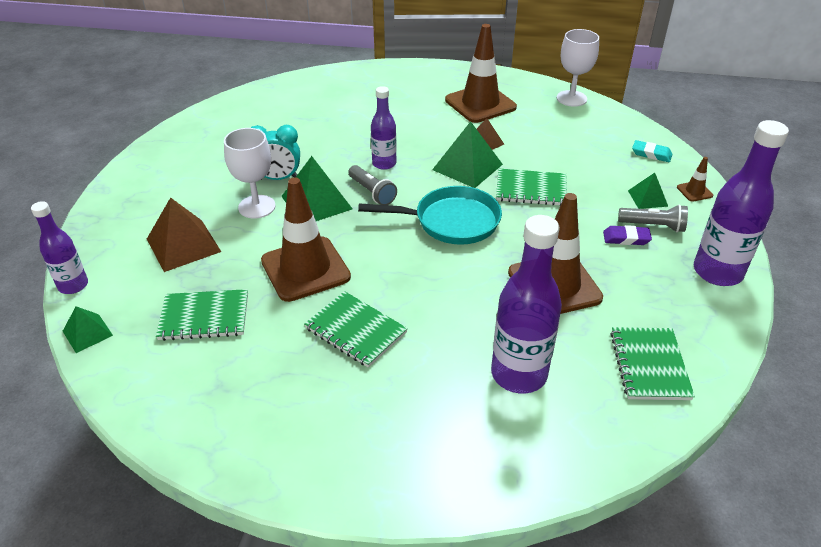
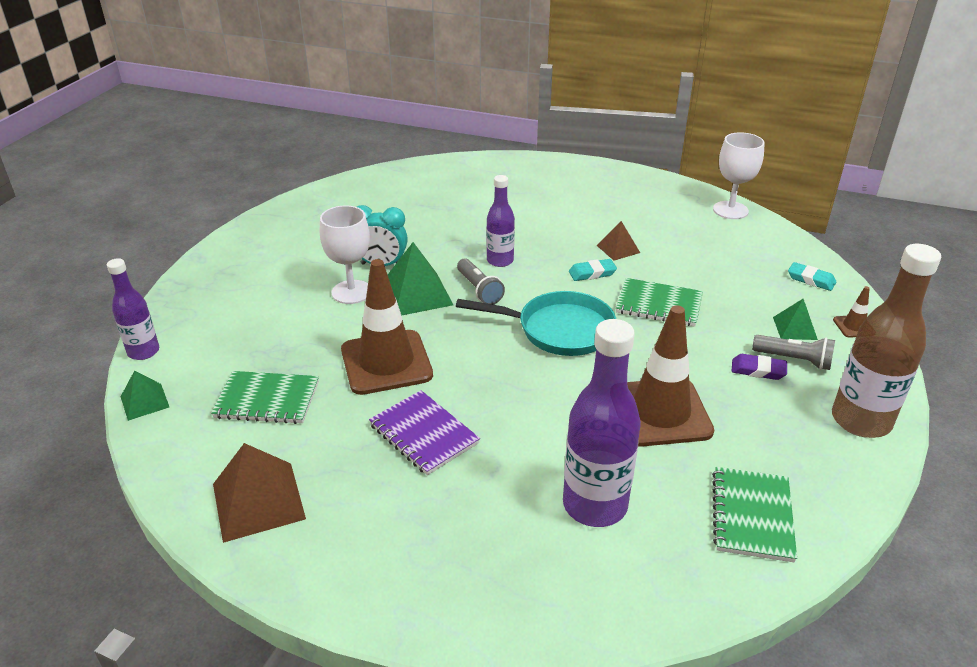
camera: 10 degrees right, 5 degrees down
(183, 245) = (265, 323): brown pyramid -> brown pyramid (258, 501)
(356, 330) = (424, 434): green notebook -> purple notebook
(467, 167) = (592, 273): green pyramid -> turquoise eraser
(480, 104) = (623, 207): brown traffic cone -> none
(717, 272) = (860, 421): purple bottle -> brown bottle

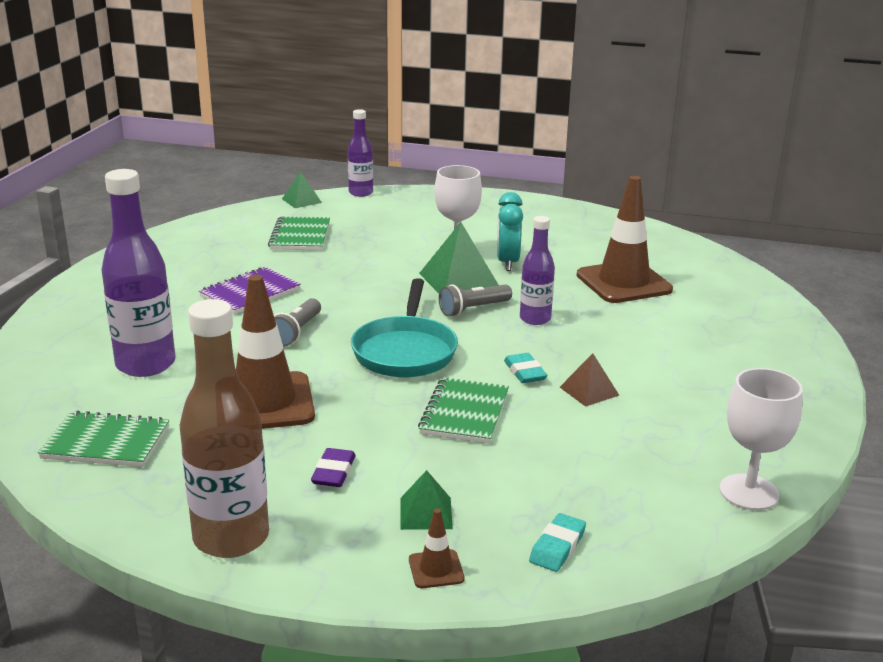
camera: 85 degrees right, 10 degrees down
(258, 501) = (190, 244): brown pyramid -> none
(386, 362) = (348, 274): brown traffic cone -> brown traffic cone (623, 283)
(794, 360) = (355, 503): grey flashlight -> grey flashlight (296, 332)

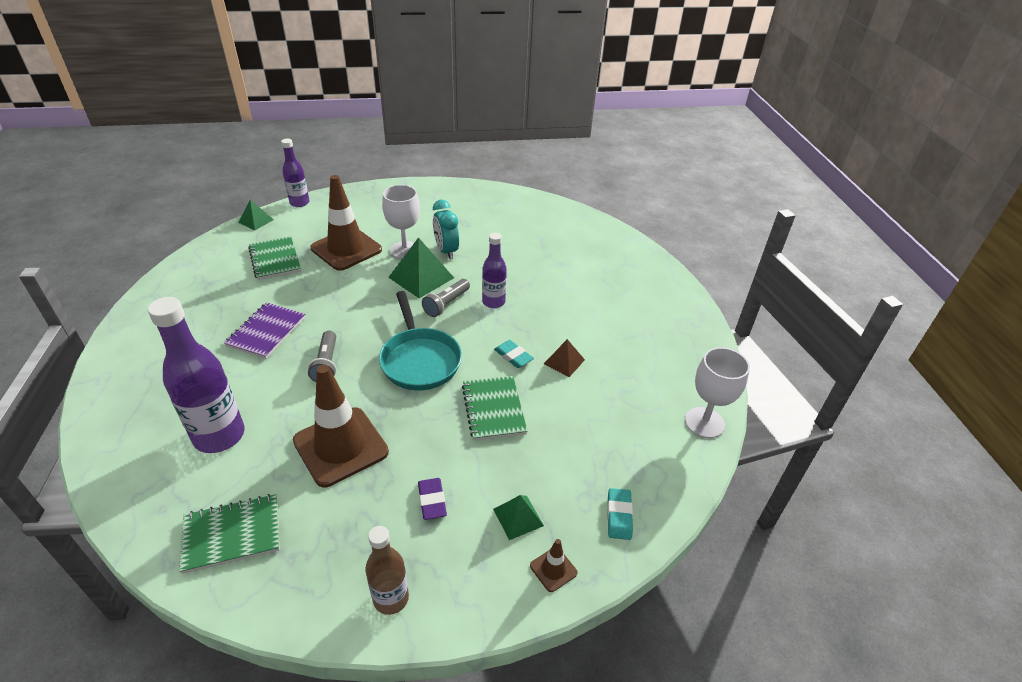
camera: 25 degrees left, 15 degrees up
(231, 538) = (391, 598): brown bottle -> brown bottle, size x0.59
(623, 283) = (533, 252): brown traffic cone -> brown traffic cone (346, 249)

